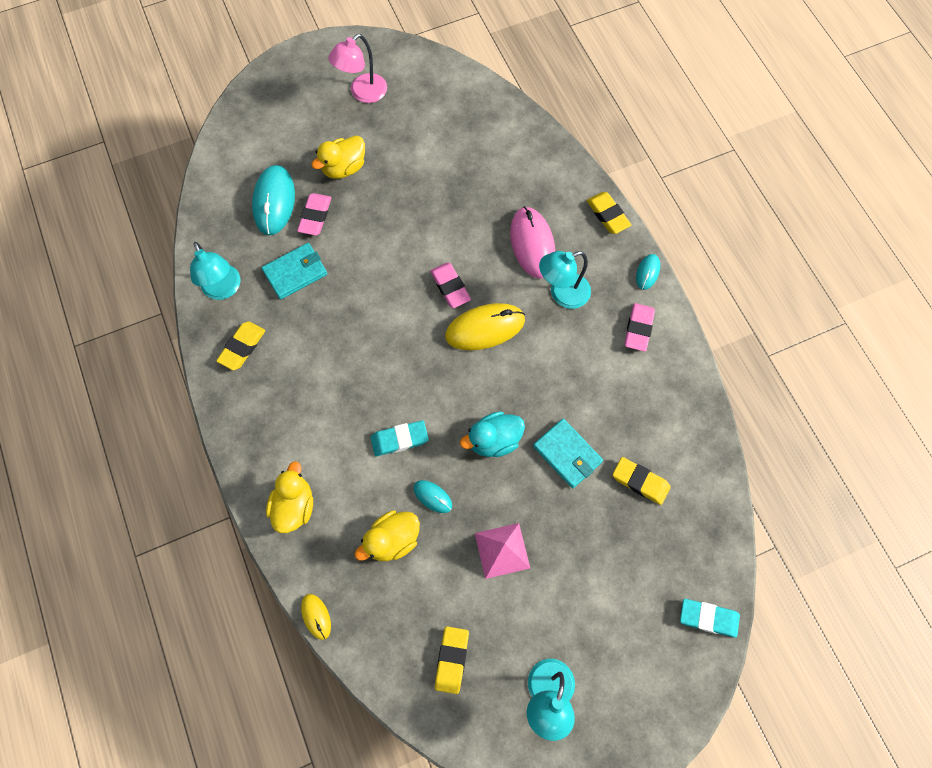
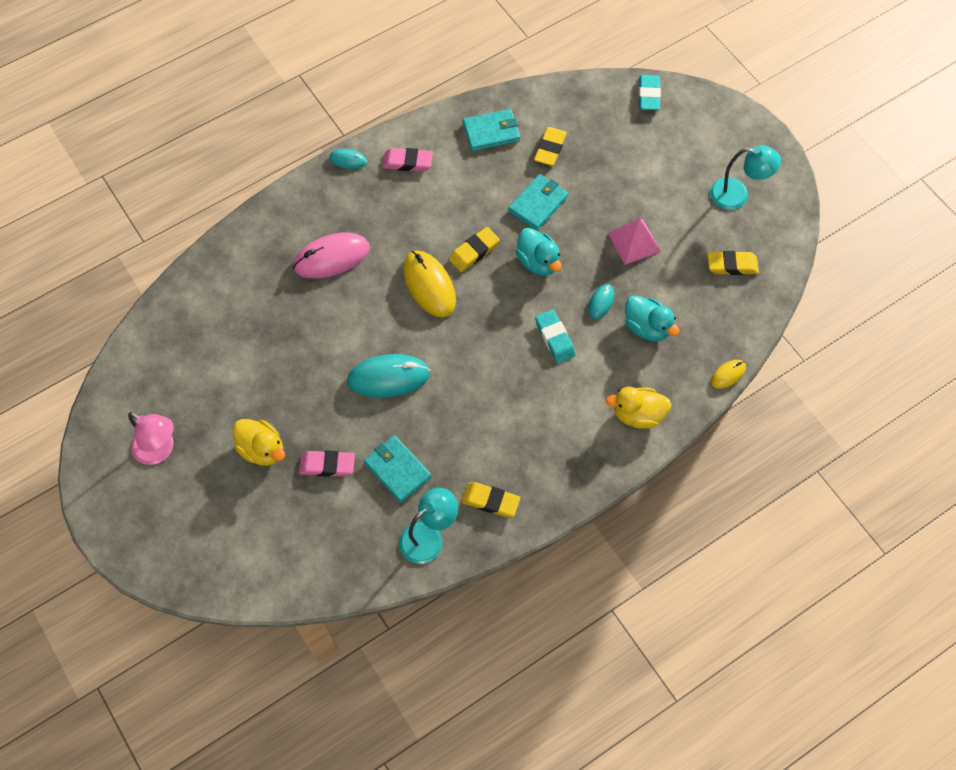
camera: 100 degrees left, 5 degrees down
(274, 202) = (314, 512): turquoise mouse -> turquoise mouse (388, 377)
(392, 540) = (647, 327): yellow duck -> turquoise duck
(450, 287) = (390, 322): pink eraser -> none
(562, 294) = (382, 226): turquoise lamp -> none
(607, 215) = (290, 198): yellow eraser -> yellow eraser (474, 252)
(669, 421) = (491, 132): none -> turquoise wallet

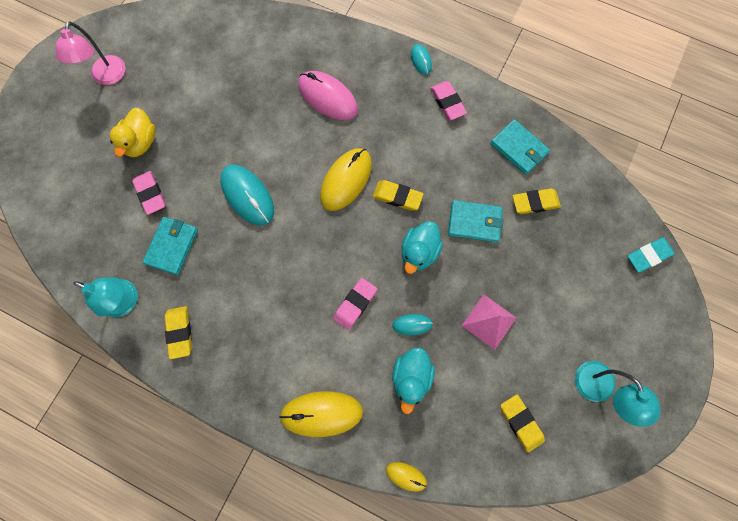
camera: 60 degrees right, 10 degrees up
(555, 338) = (355, 304): turquoise eraser -> pink eraser
(637, 414) = (321, 413): yellow duck -> yellow mouse

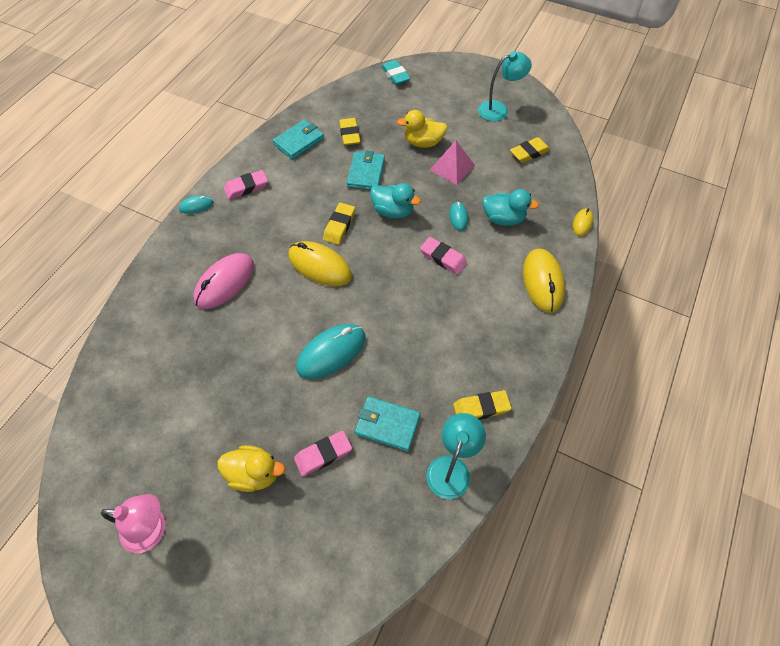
camera: 90 degrees left, 15 degrees down
(528, 288) = (423, 142): none -> yellow duck

